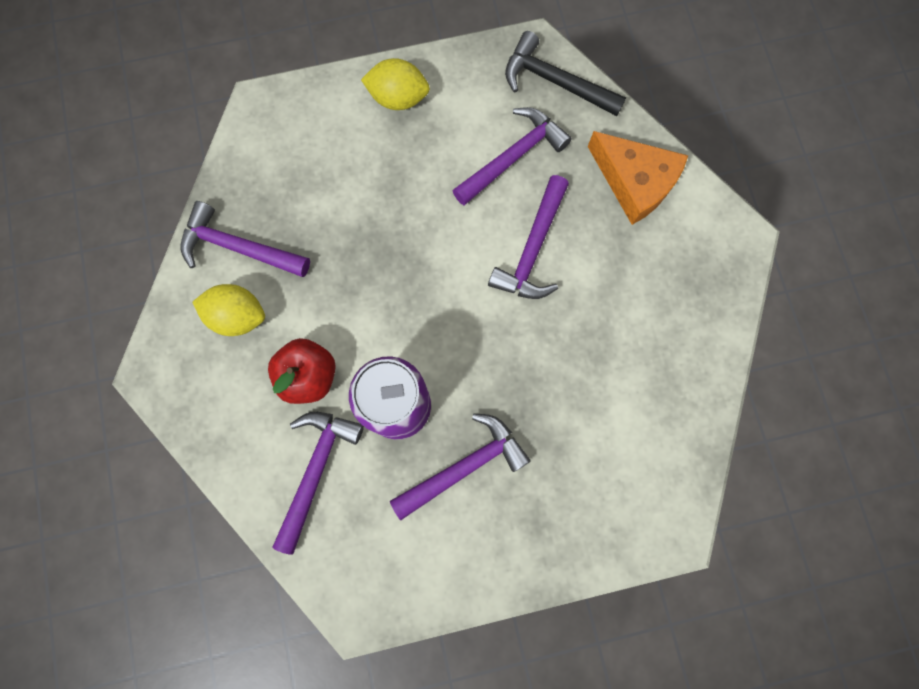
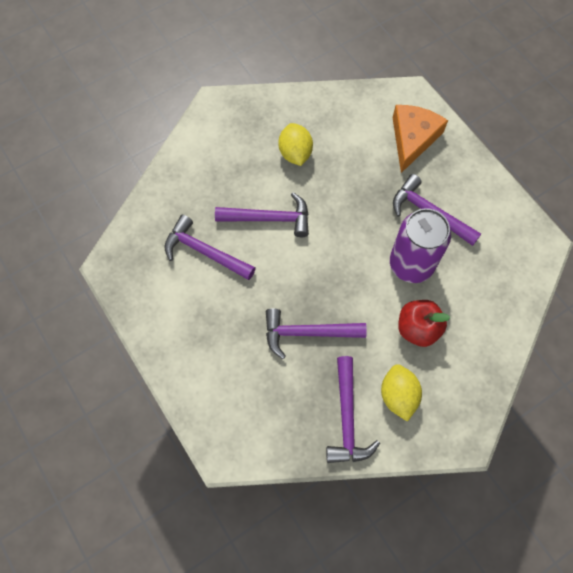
camera: 110 degrees left, 10 degrees down
(316, 470) = (475, 299): purple hammer -> purple hammer (307, 333)
(398, 98) = (183, 347): yellow lemon -> yellow lemon (295, 153)
(555, 82) = (134, 243): black hammer -> none
(634, 182) = (197, 172): orange cheese -> orange cheese (413, 139)

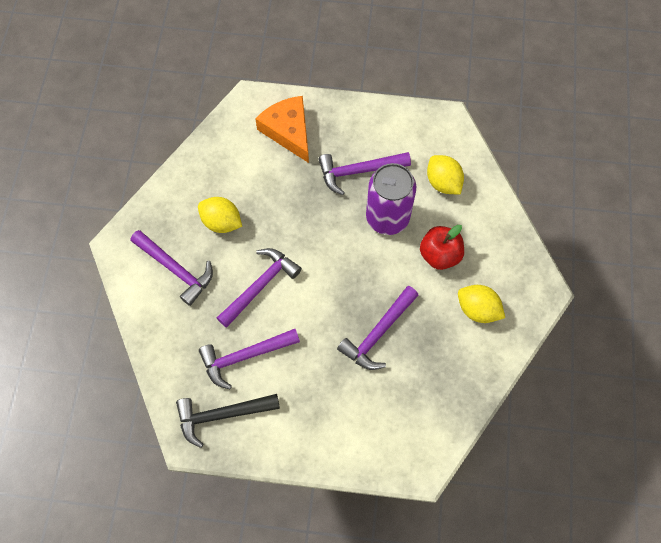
camera: 50 degrees left, 0 degrees up
(146, 272) = (221, 415): none -> black hammer
(347, 419) = (466, 358): purple hammer -> purple hammer (176, 269)
(483, 283) = (443, 182): none -> yellow lemon

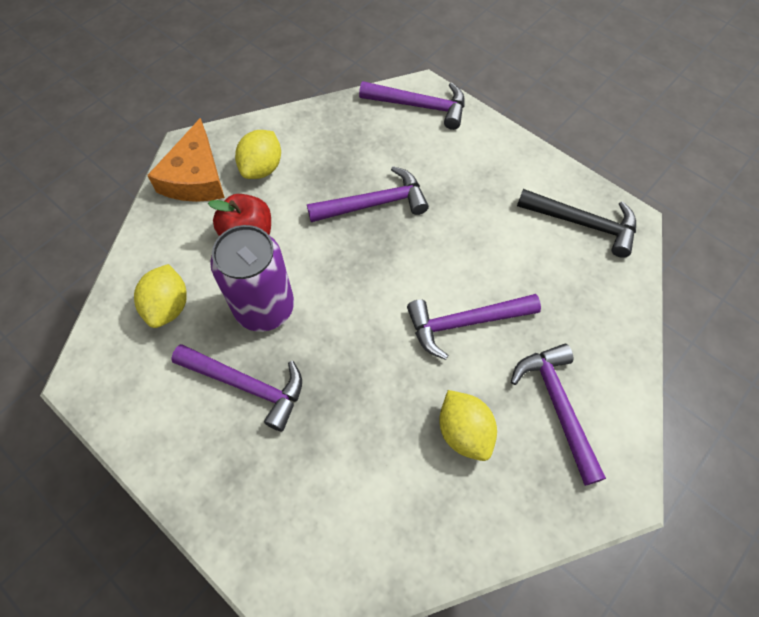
camera: 145 degrees left, 5 degrees down
(244, 357) = (528, 262): purple hammer -> purple hammer (420, 106)
(288, 131) = (286, 509): orange cheese -> orange cheese (195, 177)
(477, 309) = (262, 168): yellow lemon -> yellow lemon turned 45 degrees clockwise

